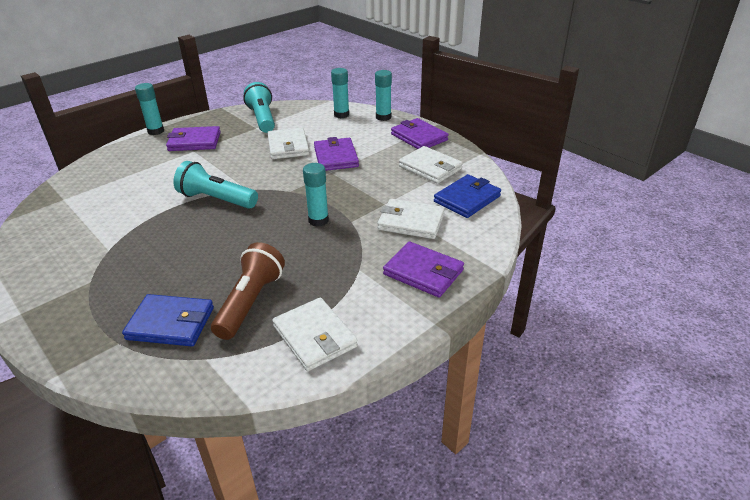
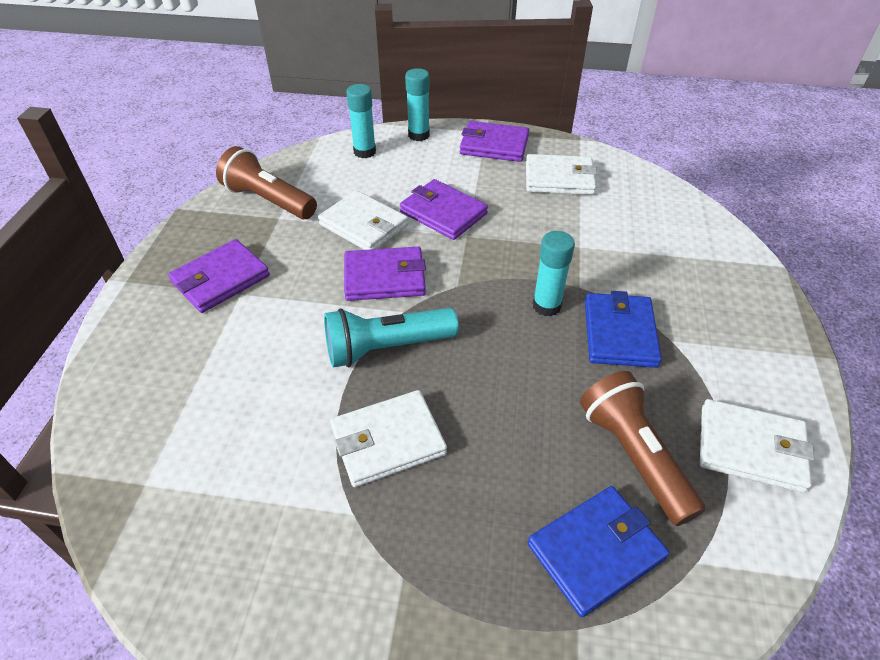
camera: 40 degrees left, 10 degrees up
(156, 131) = (130, 291): turquoise glue stick -> none
(262, 119) = (268, 200): turquoise flashlight -> brown flashlight
(411, 222) = (635, 254): white wallet -> white wallet (388, 440)
(423, 272) = (728, 306): purple wallet -> purple wallet (384, 277)
(467, 199) = (644, 199): blue wallet -> blue wallet (619, 333)

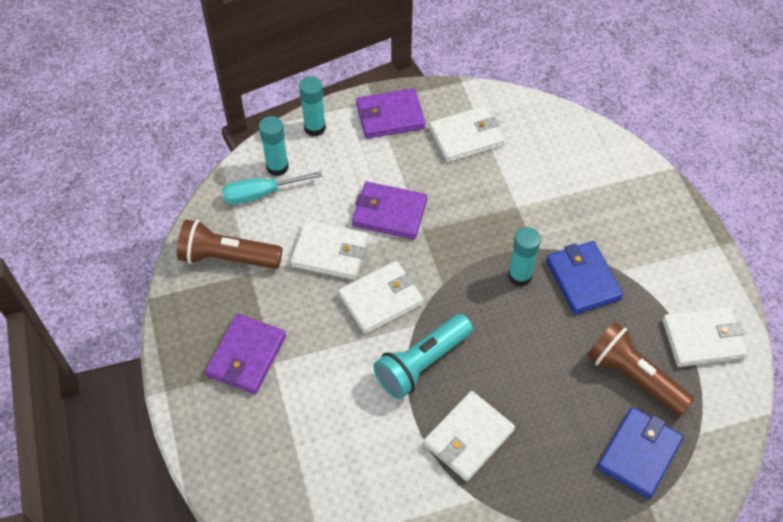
camera: 25 degrees left, 10 degrees up
(335, 165) = (261, 194): none -> turquoise screwdriver
(384, 277) = (381, 299): purple wallet -> white wallet

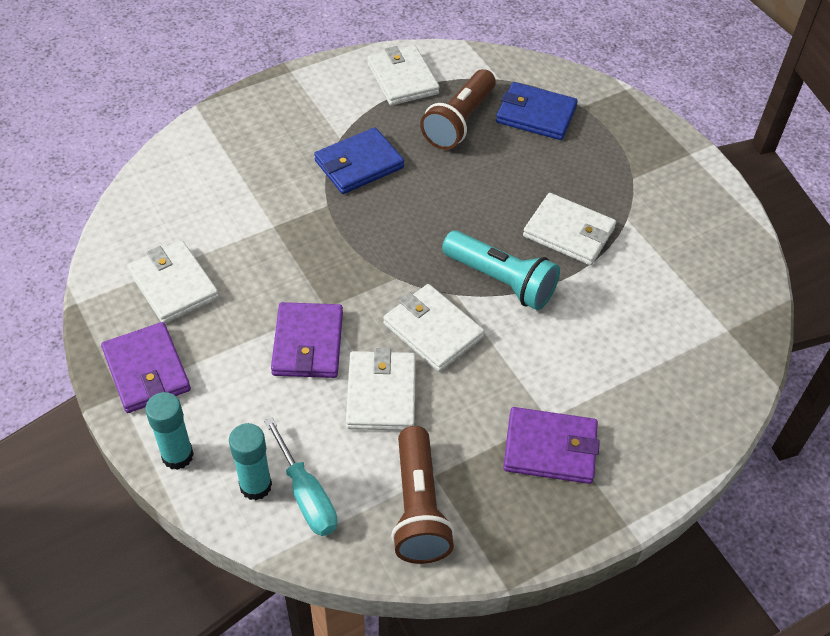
camera: 105 degrees left, 5 degrees down
(519, 276) = (368, 214): turquoise glue stick -> none

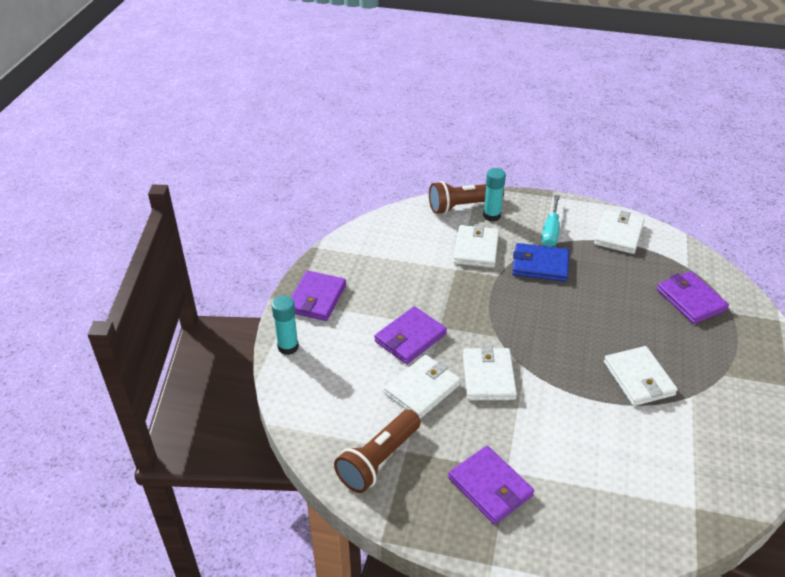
camera: 45 degrees right, 10 degrees down
(174, 285) = (372, 267): white wallet -> white wallet (476, 249)
(255, 486) = (308, 387): turquoise glue stick -> turquoise glue stick (492, 216)
(306, 494) = (328, 410): turquoise screwdriver -> turquoise screwdriver (550, 231)
(459, 122) = (631, 276): brown flashlight -> brown flashlight (463, 206)
(501, 281) = (561, 377): turquoise flashlight -> none
(536, 114) = (691, 300): blue wallet -> purple wallet

